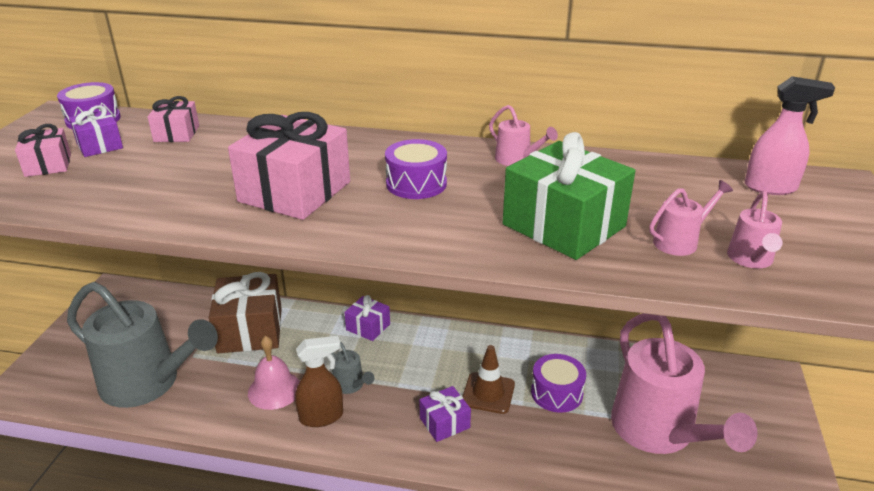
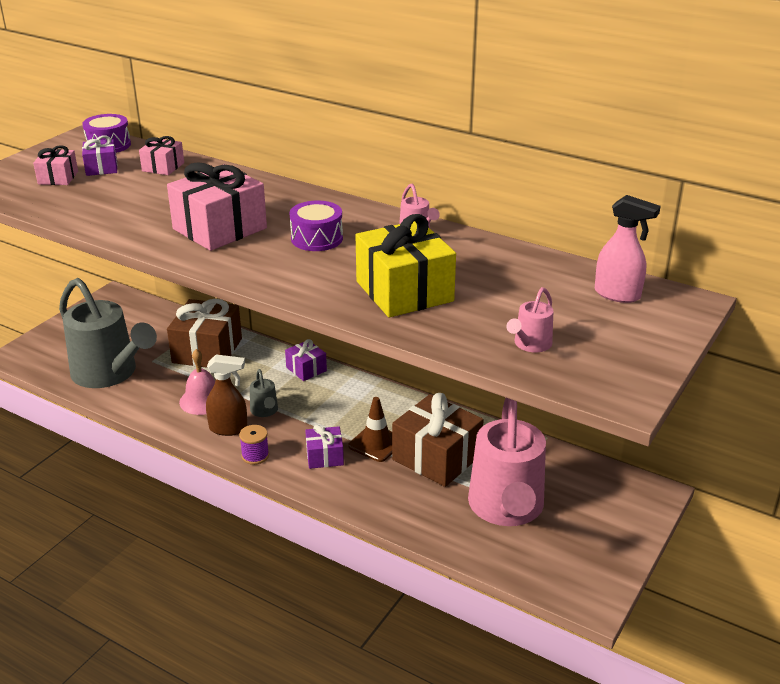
camera: 20 degrees right, 0 degrees up
(369, 442) = (255, 456): none -> purple spool
(556, 393) = (436, 457): purple drum -> brown gift
(563, 225) = (404, 291): green gift -> yellow gift
(680, 241) = (487, 320): pink watering can -> none

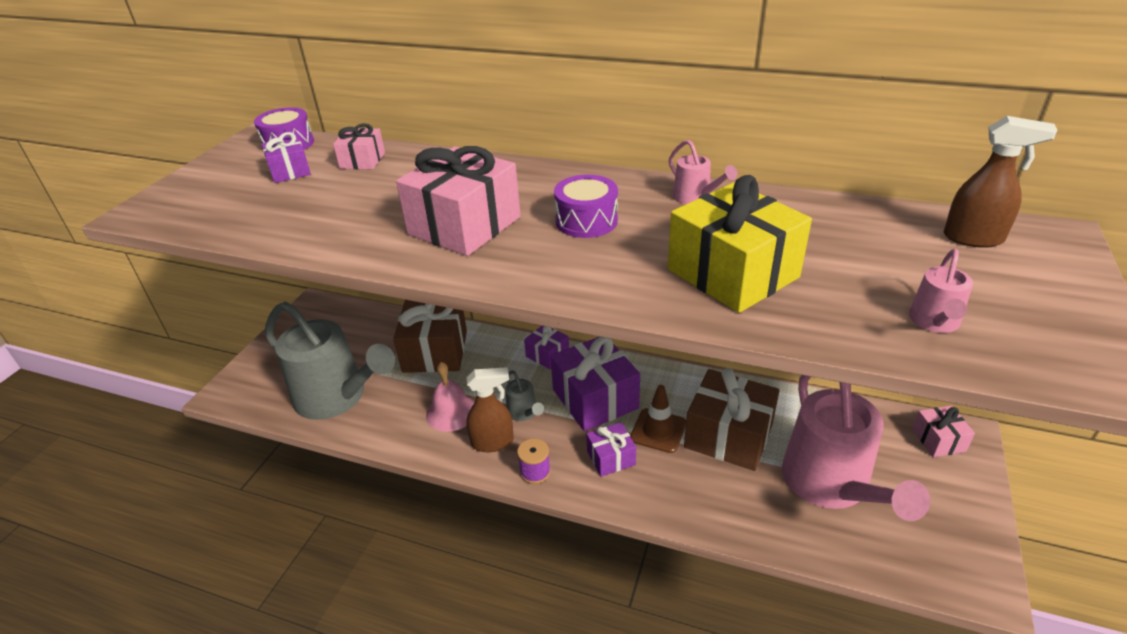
camera: 10 degrees left, 5 degrees up
(58, 178) = (241, 190): pink gift -> pink gift (938, 440)
(332, 410) = (595, 399): none -> purple gift
(618, 295) = (973, 238): pink spray bottle -> brown spray bottle

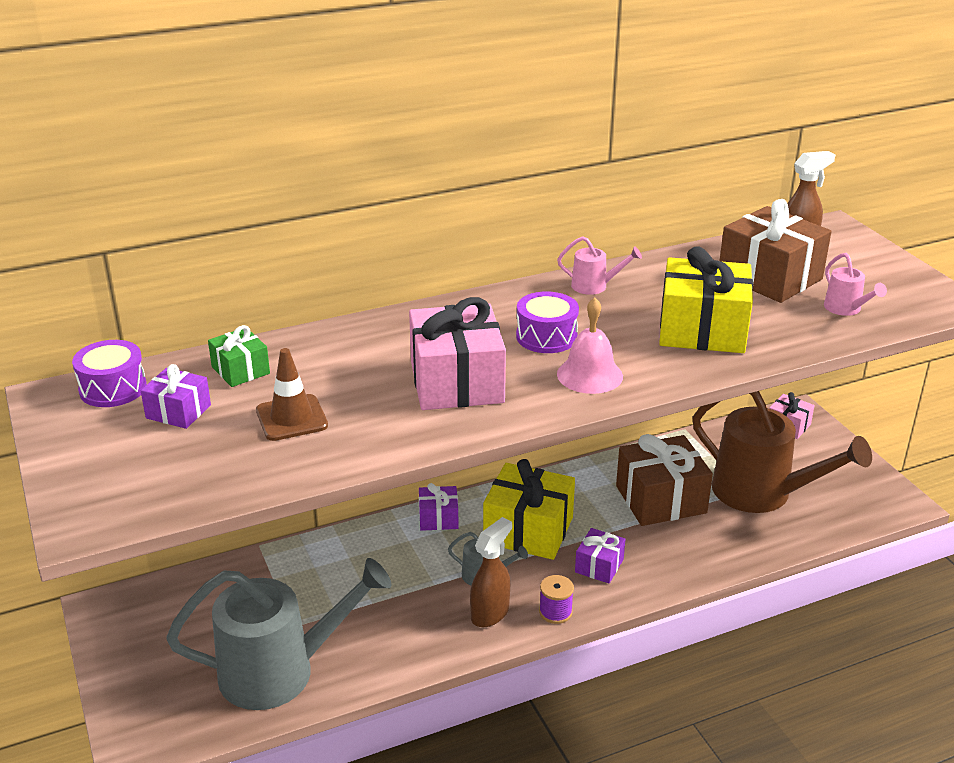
camera: 45 degrees left, 5 degrees down
(362, 160) = (240, 370): pink gift -> green gift
(435, 351) = (322, 574): brown gift -> brown gift (770, 277)
(451, 412) = (418, 614): pink bell -> pink bell (589, 375)
(595, 399) = (528, 530): purple gift -> yellow gift
(658, 430) = (608, 525): brown traffic cone -> brown traffic cone (291, 418)
(832, 486) = (763, 493): pink watering can -> brown watering can

